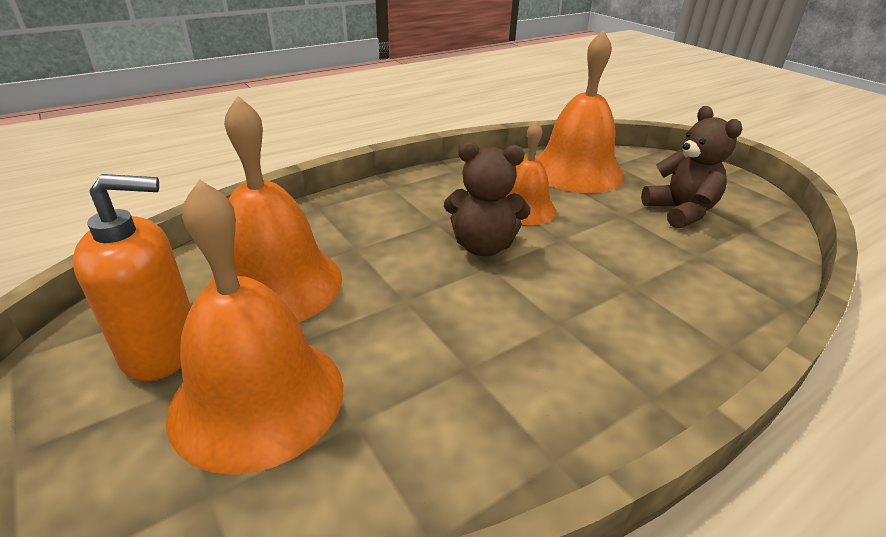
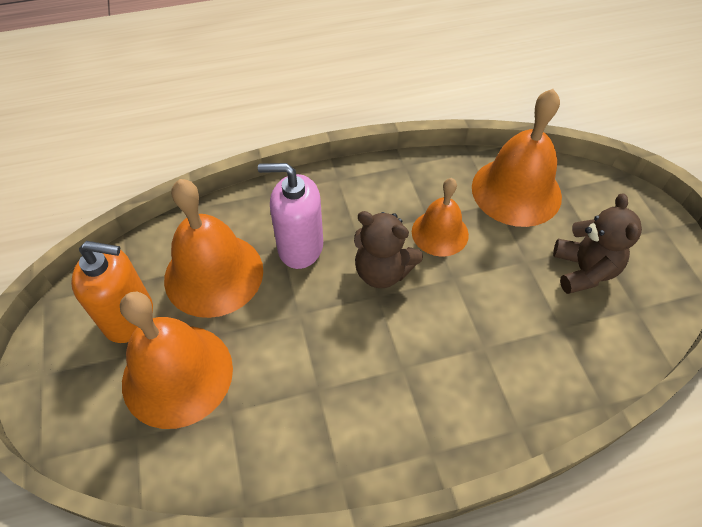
camera: 20 degrees right, 20 degrees up
(376, 243) = (300, 247): none -> pink soap dispenser

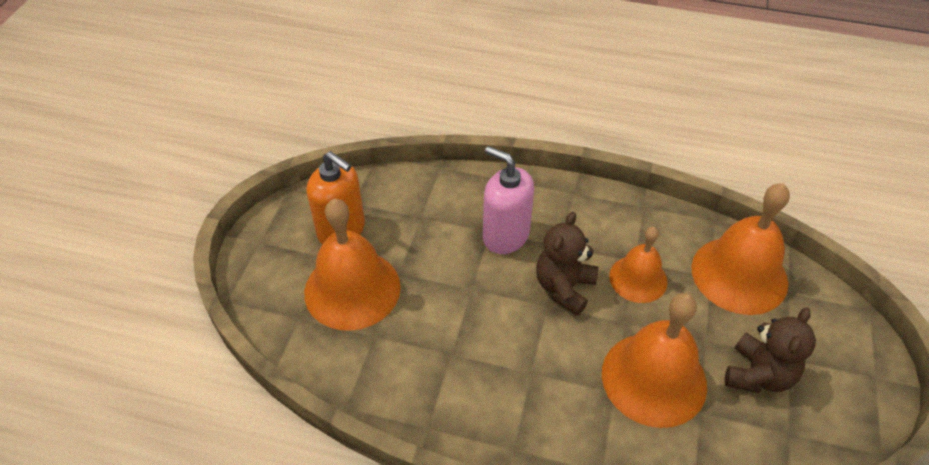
camera: 30 degrees right, 5 degrees down
(214, 274) = (423, 226): orange bell -> orange bell (654, 378)
(382, 271) = (564, 287): brown teddy bear -> brown teddy bear turned 60 degrees clockwise

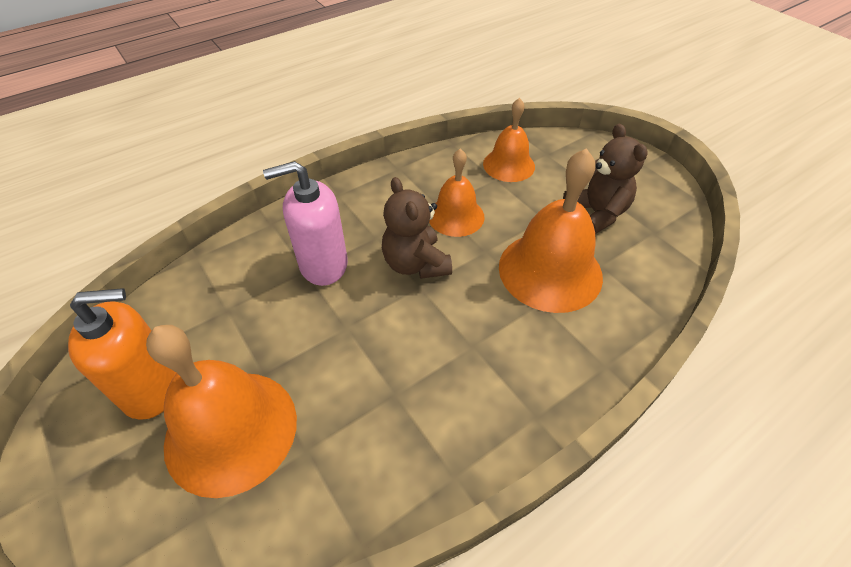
camera: 50 degrees left, 0 degrees up
(739, 275) = (509, 165): orange bell -> orange bell, size x0.61

